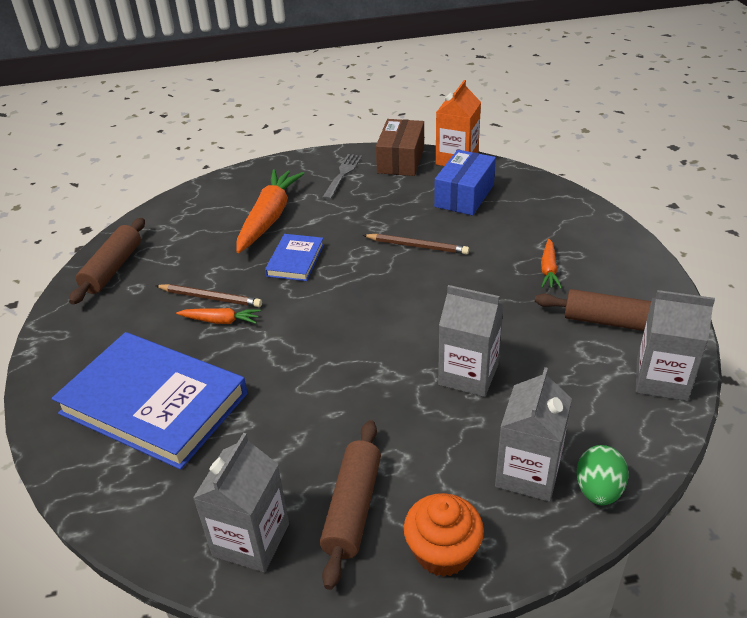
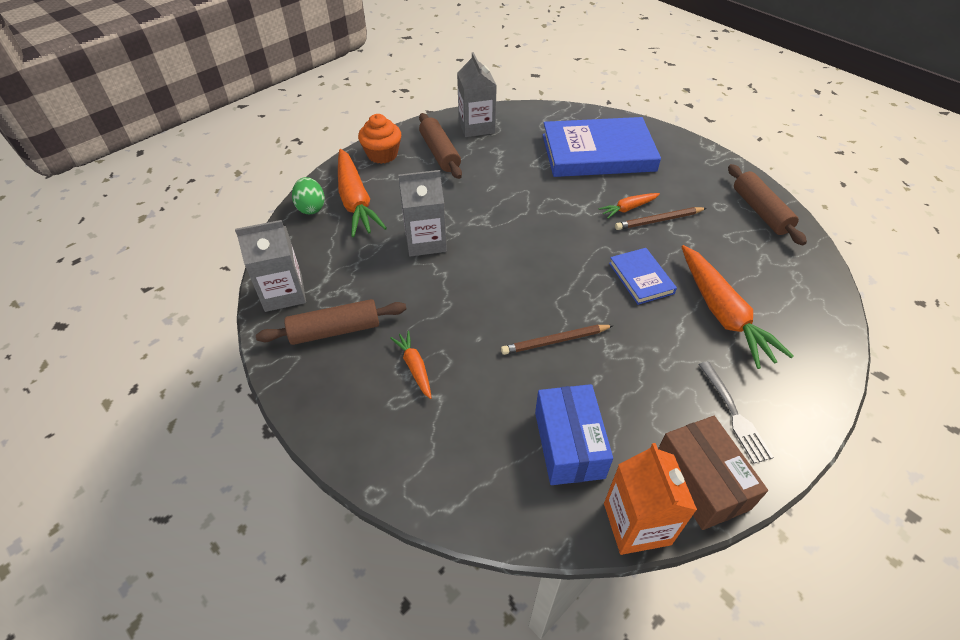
camera: 145 degrees right, 10 degrees up
(528, 473) = (355, 201): grey carton -> orange carrot

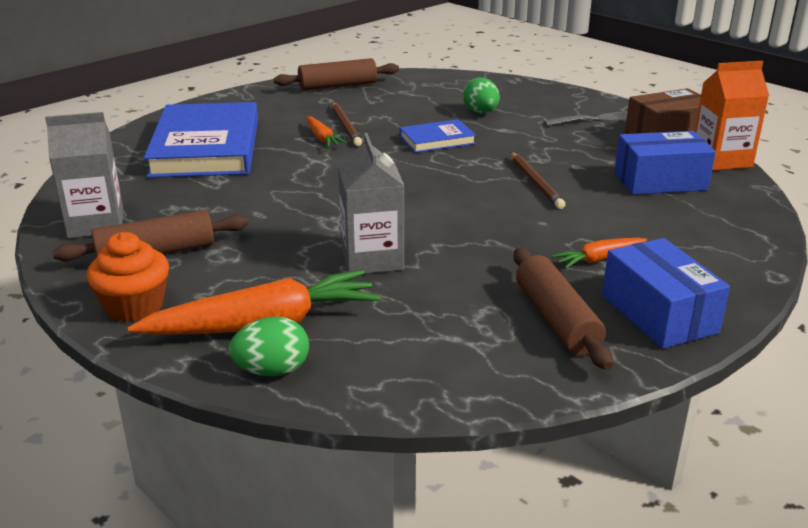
camera: 90 degrees left, 20 degrees down
(283, 293) = (491, 375): grey carton -> none
(331, 391) = (658, 314): none -> blue box
(722, 313) = (480, 113): orange carrot -> green egg

